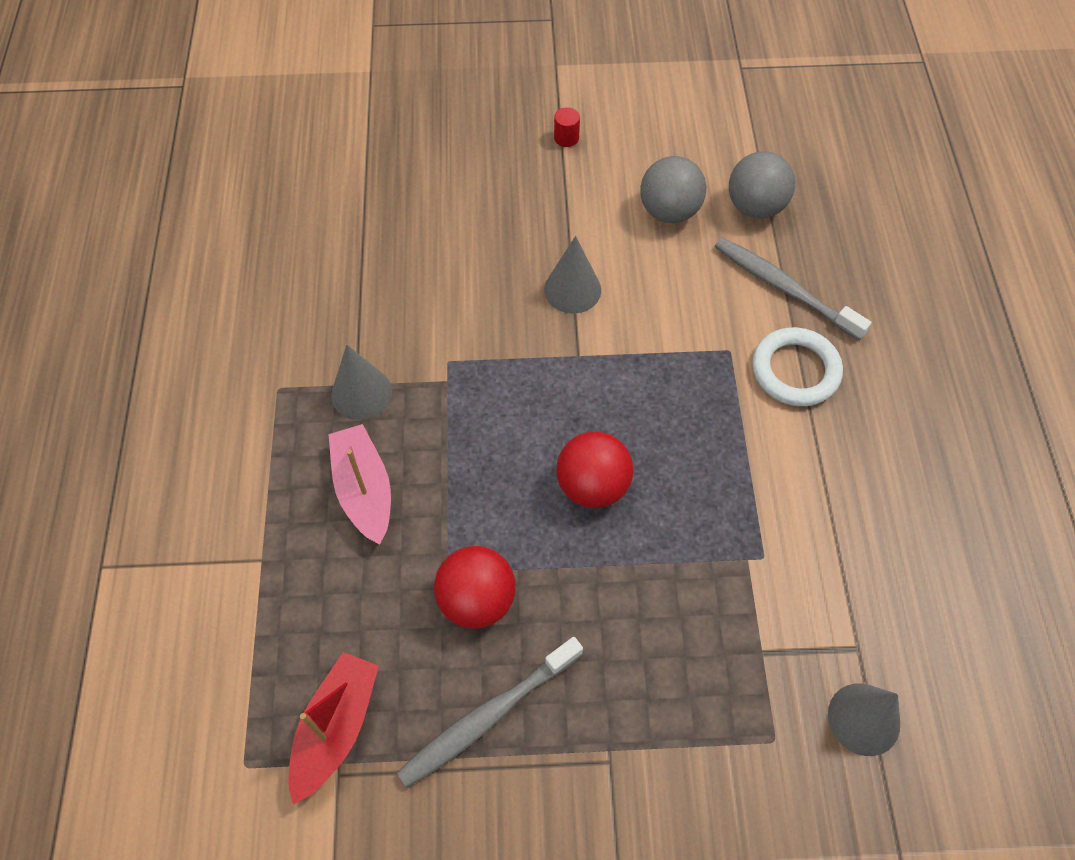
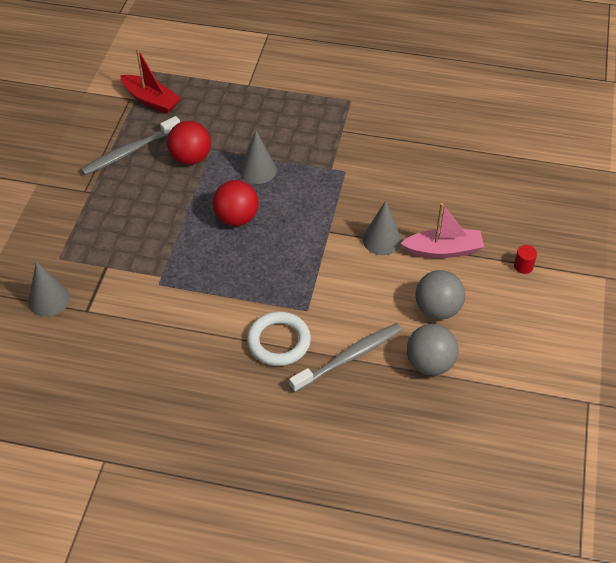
camera: 105 degrees right, 10 degrees down
(361, 393) = (335, 132): grey cone -> grey cone (258, 170)
(364, 490) = (273, 125): pink boat -> pink boat (443, 250)
(487, 716) = (129, 151): grey toothbrush -> grey toothbrush turned 105 degrees counterclockwise

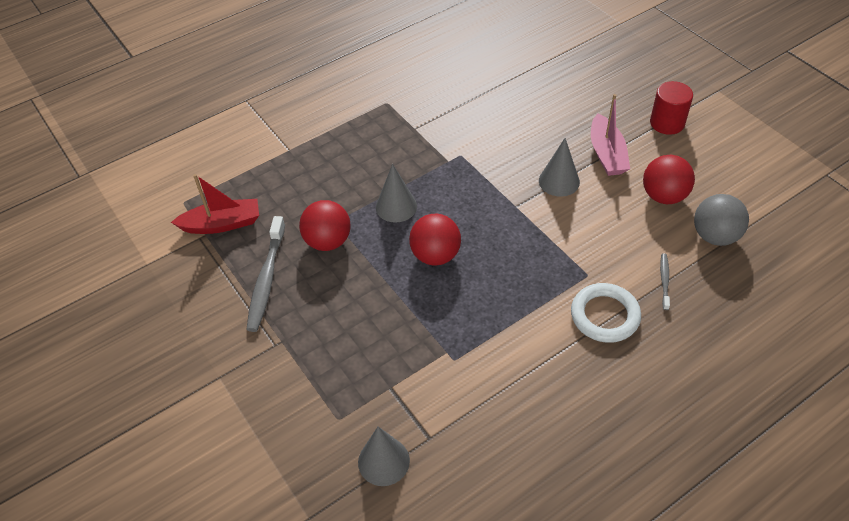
camera: 45 degrees left, 0 degrees up
(349, 357) = (664, 281): grey toothbrush -> grey toothbrush, size x0.50
(437, 309) = (663, 196): grey ball -> red ball
(443, 250) = (607, 154): pink boat -> pink boat turned 135 degrees clockwise
(523, 266) = (667, 123): red cylinder -> red cylinder, size x1.85

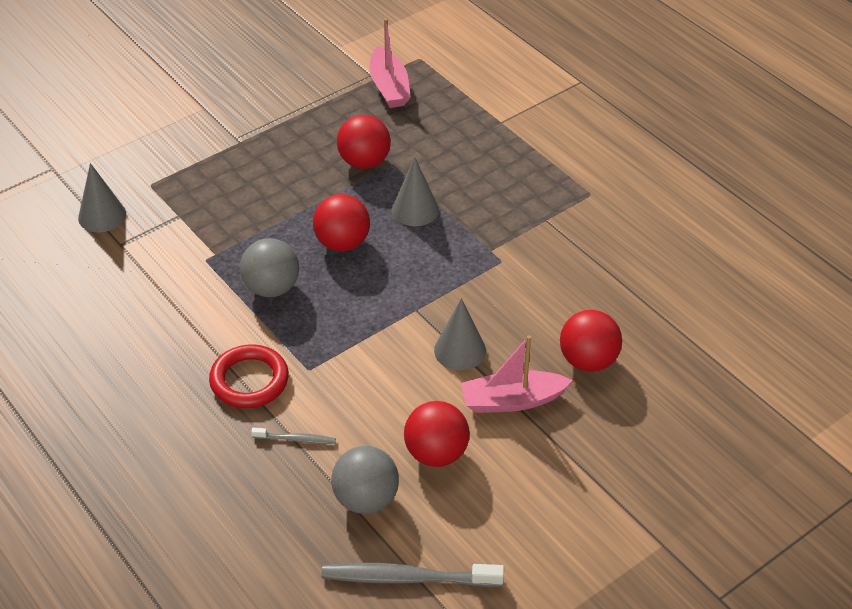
camera: 85 degrees right, 5 degrees down
(222, 224) = (389, 87): red boat -> pink boat
(266, 279) = (315, 124): grey toothbrush -> grey toothbrush (407, 578)
(492, 305) = (271, 288): none -> grey ball
(564, 113) = (588, 361): none -> red ball
(605, 316) = (249, 380): white ring -> red ring
(667, 123) = (580, 472): red cylinder -> none

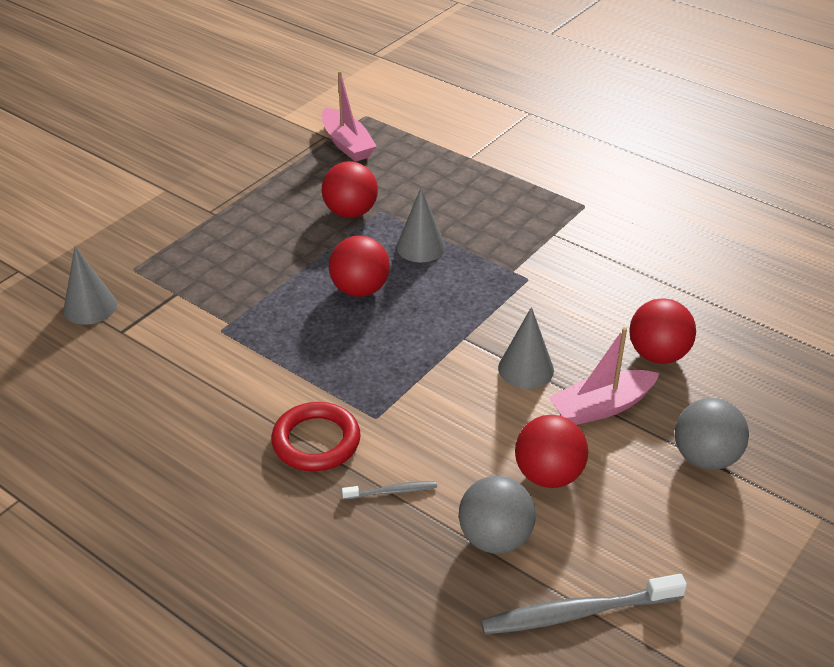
camera: 15 degrees left, 5 degrees down
(271, 288) = (303, 345): grey ball -> grey ball (705, 457)

